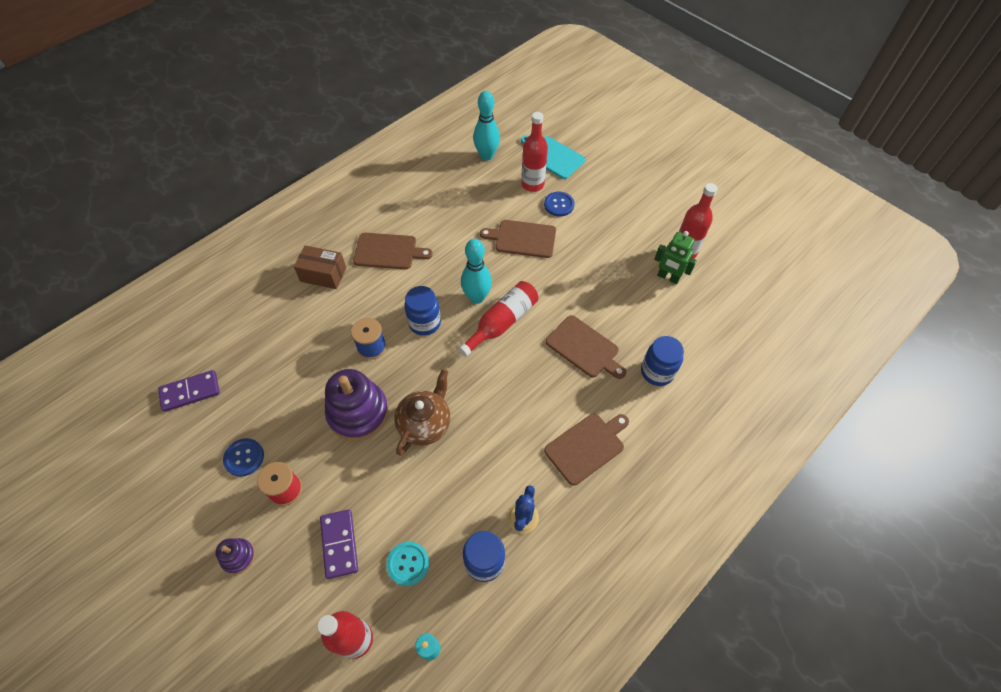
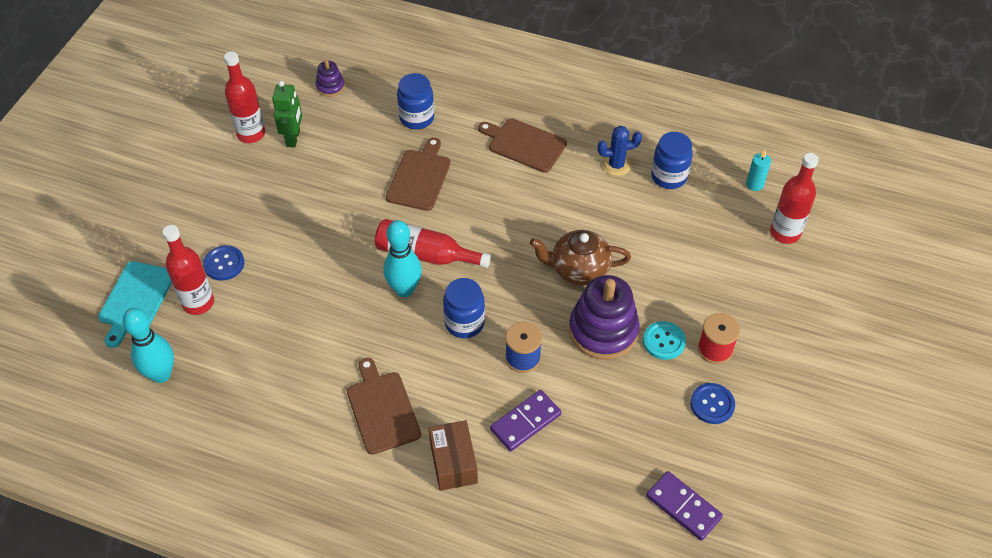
camera: 115 degrees left, 5 degrees down
(238, 556) = (794, 351): purple stacking toy -> purple stacking toy (330, 86)
(339, 544) = (728, 281): purple domino -> purple domino (525, 422)
(408, 564) = (707, 225): turquoise button -> turquoise button (664, 341)
(522, 239) = (296, 279): brown cutting board -> none

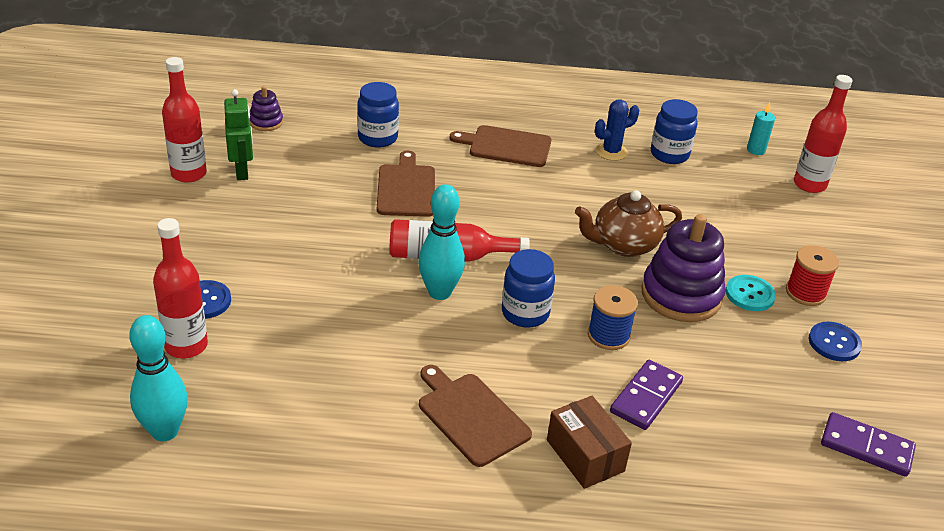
camera: 20 degrees left, 15 degrees down
(135, 300) = (99, 356): turquoise cutting board -> none

